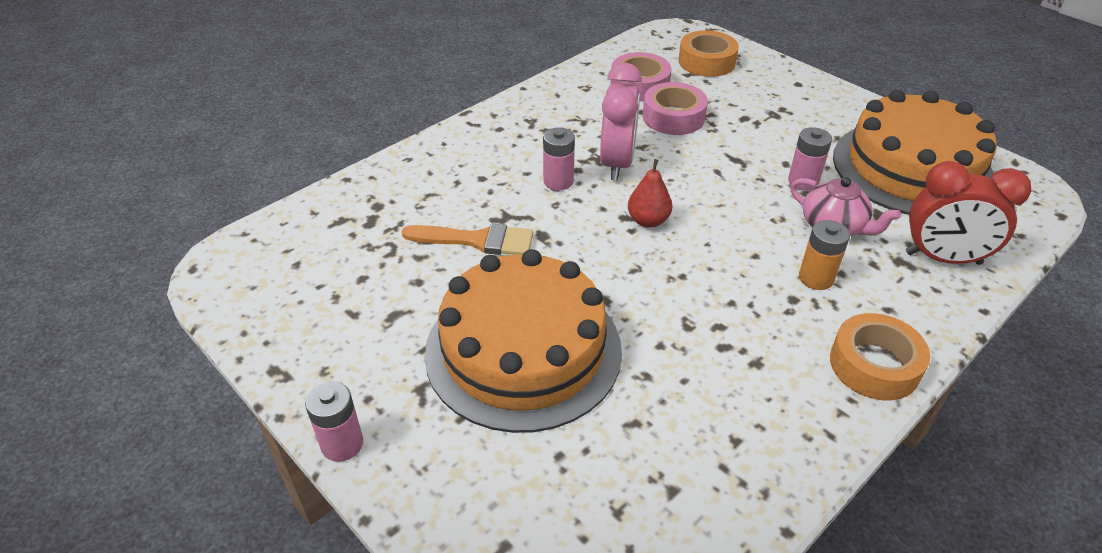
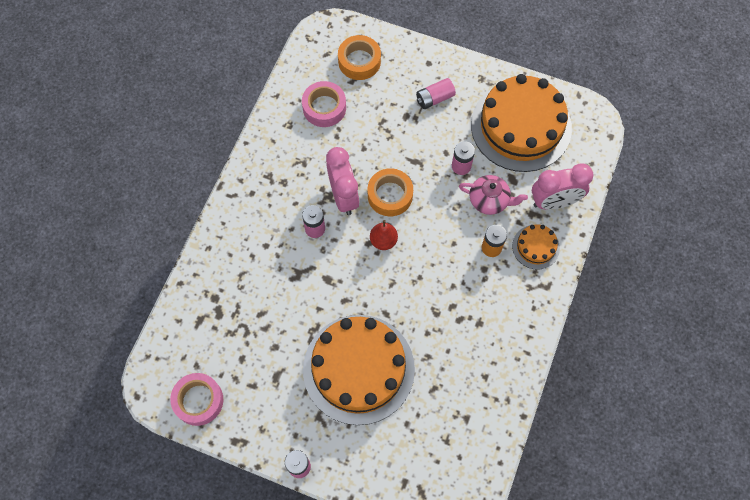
camera: 25 degrees left, 25 degrees up
(477, 240) = (291, 300): orange brush -> none
(673, 117) = (360, 134): pink tape -> pink tape (198, 401)
(792, 113) = (434, 98): none -> pink battery
(874, 365) = (537, 298): orange tape -> orange tape (390, 195)
(893, 300) = (535, 247): none -> orange cake
(943, 258) = (554, 202): red clock -> pink clock

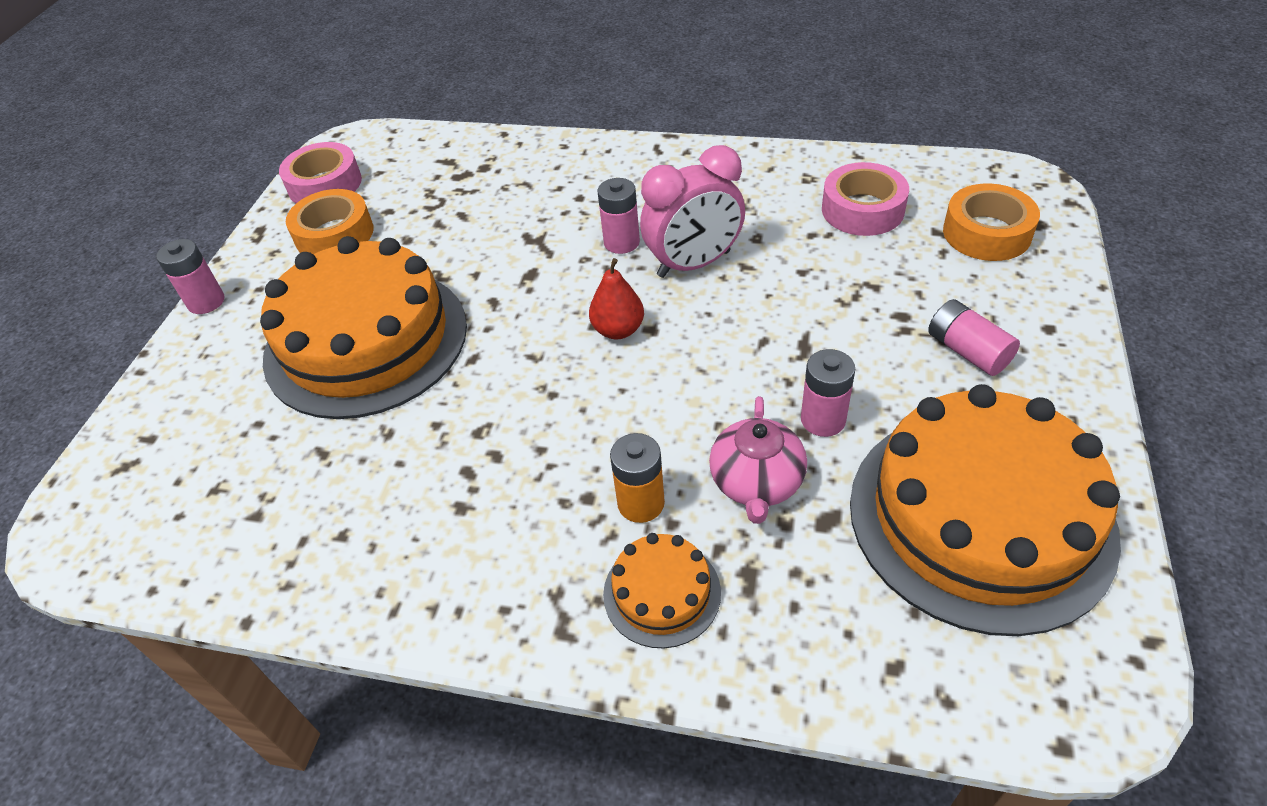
camera: 85 degrees right, 20 degrees down
(390, 195) = (715, 322): orange tape -> orange tape (334, 234)
(554, 202) = (796, 619): pink clock -> none

